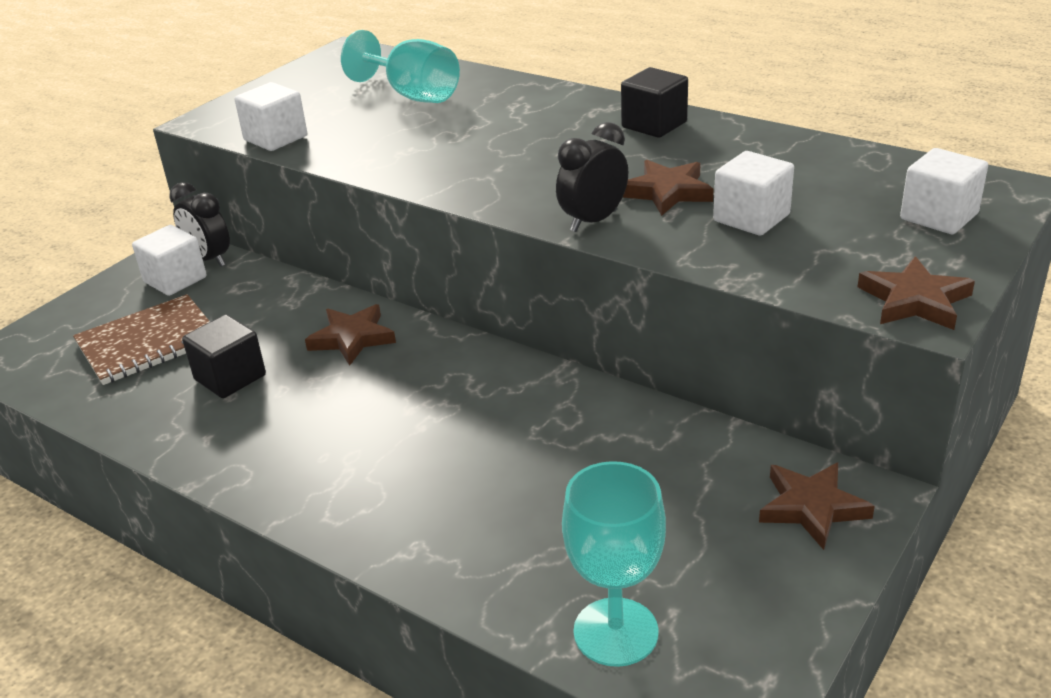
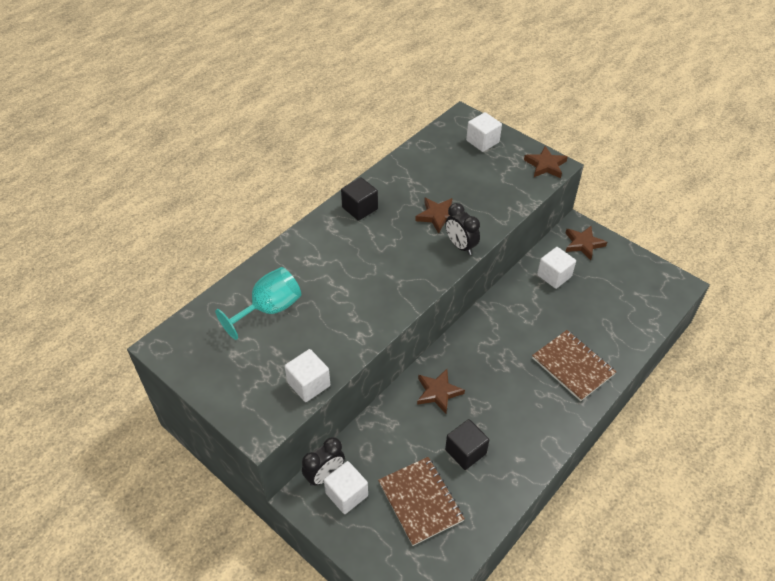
camera: 85 degrees left, 15 degrees up
(421, 500) = (573, 366): none -> brown notebook
(615, 632) = (646, 310): turquoise goblet -> none
(751, 218) = (470, 194): white cube -> white cube (554, 276)

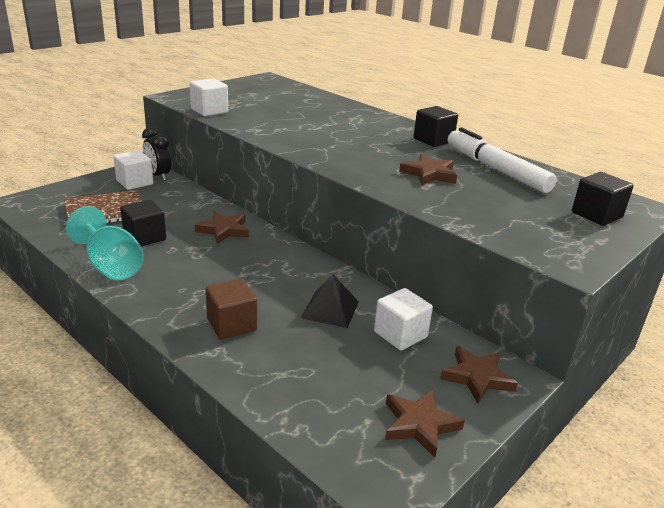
camera: 90 degrees right, 20 degrees down
(269, 309) = (296, 104): turquoise goblet -> turquoise goblet (111, 266)
(417, 178) = (495, 169): none -> white marker
(460, 246) = (378, 181): black clock -> none
(482, 141) = (596, 215): white cube -> black cube
(537, 312) = (330, 309): none -> black pyramid
(545, 165) = (568, 256): brown star -> brown star (419, 425)
(573, 366) = (231, 324): brown notebook -> brown cube

